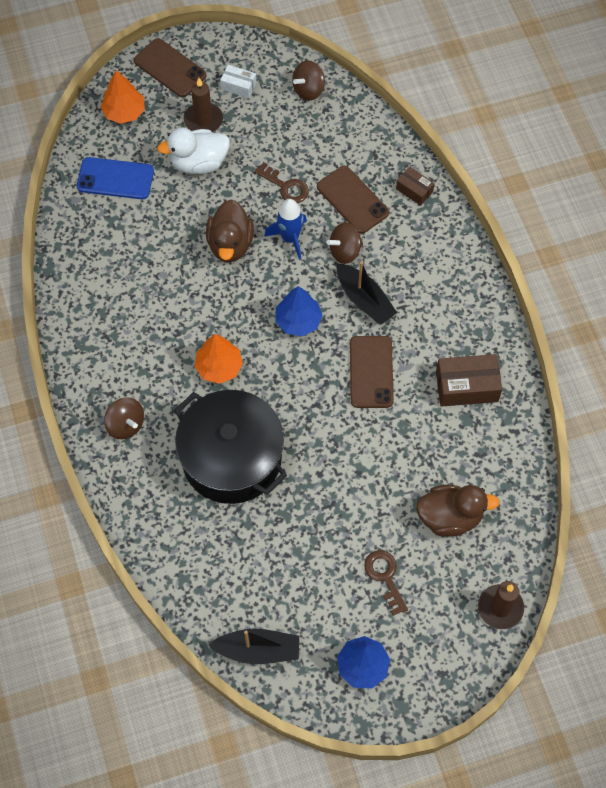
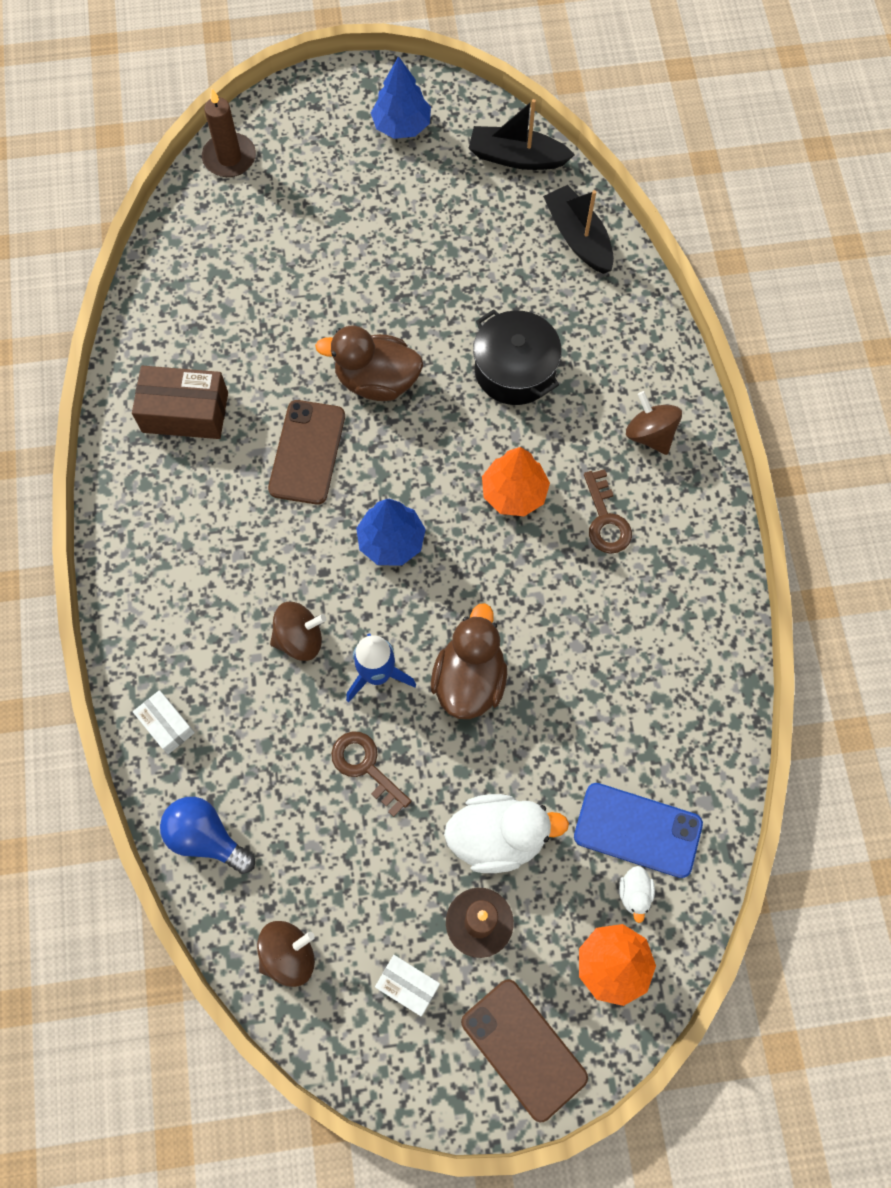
camera: 170 degrees left, 5 degrees up
(114, 147) = (634, 893): none -> white duck
(231, 458) = (515, 370): black pot -> black pot, size x0.62
(352, 200) = (267, 724): brown phone -> none
(364, 300) = (290, 557): black boat -> black boat (578, 238)
(371, 137) = (206, 837): none -> blue light bulb
(385, 577) = (353, 208): brown key -> brown key (605, 519)
(414, 190) = (166, 725): brown box -> white box
(450, 517) = (257, 260): brown duck -> brown duck (377, 381)

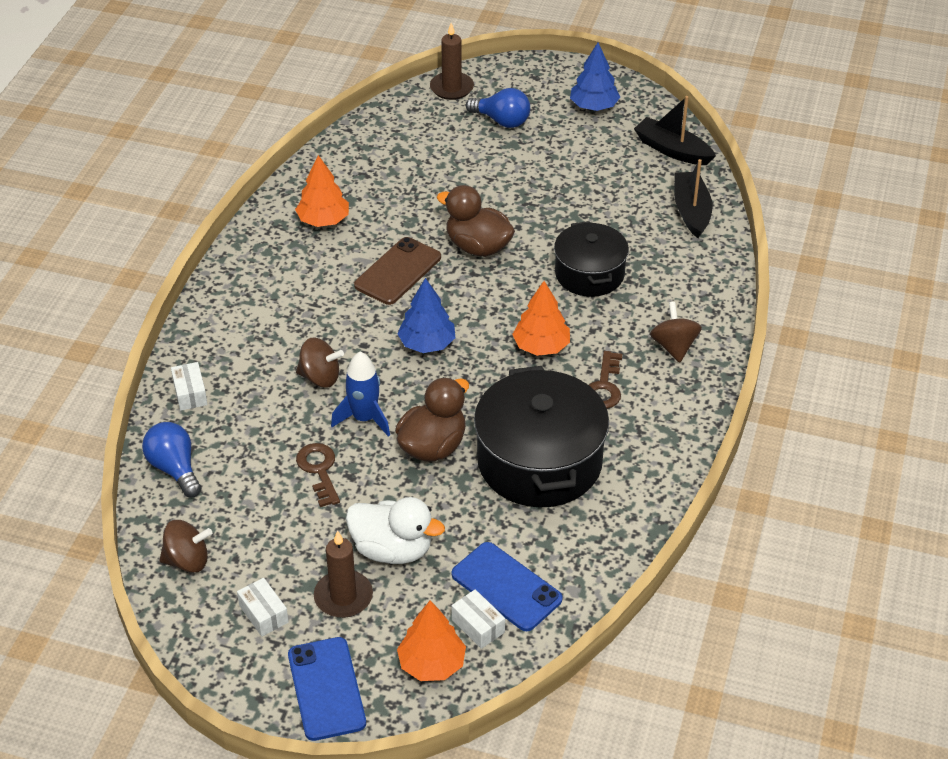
camera: 25 degrees right, 25 degrees down
(185, 412) = (323, 220): brown box -> orange tree
(311, 186) = (502, 121): none -> blue light bulb
(524, 1049) = (326, 689): brown phone -> blue phone
(589, 650) = (539, 462): none -> black pot
(634, 893) = (478, 626): white duck -> white box

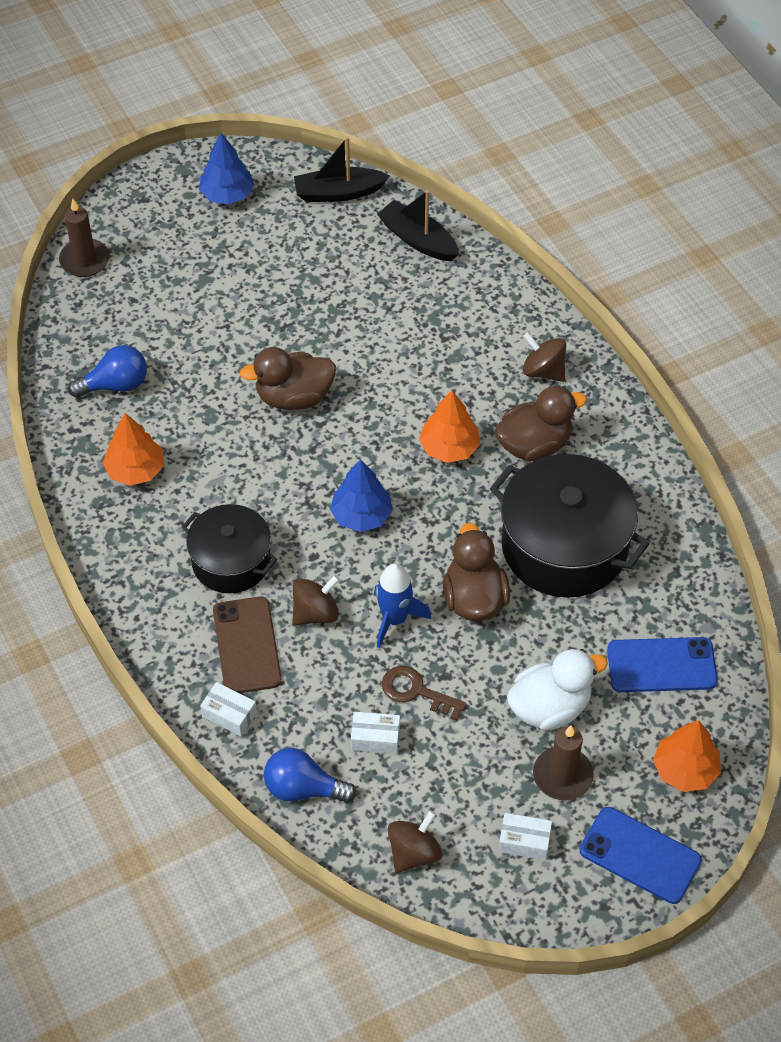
camera: 45 degrees left, 10 degrees up
(398, 271) = (258, 469): brown phone -> brown phone (247, 645)
(478, 626) = (679, 712): white box -> white box (375, 738)
(502, 121) = (168, 263): blue light bulb -> blue light bulb (115, 385)
(589, 274) = (409, 355): black pot -> black pot (231, 561)
(604, 386) = (534, 445): brown key -> brown duck

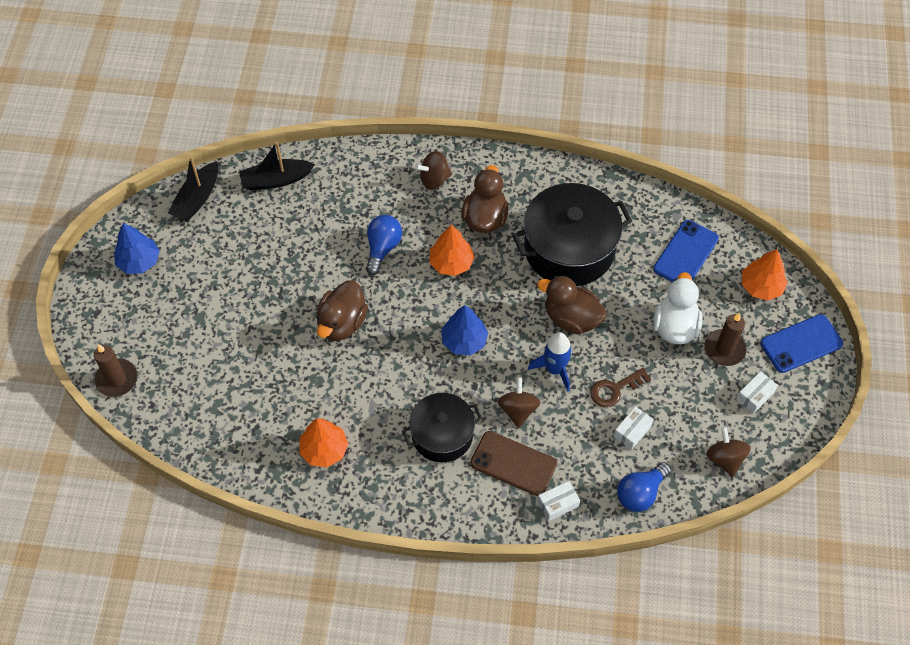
camera: 55 degrees left, 5 degrees up
(115, 385) = (243, 422): blue light bulb -> blue light bulb (382, 248)

